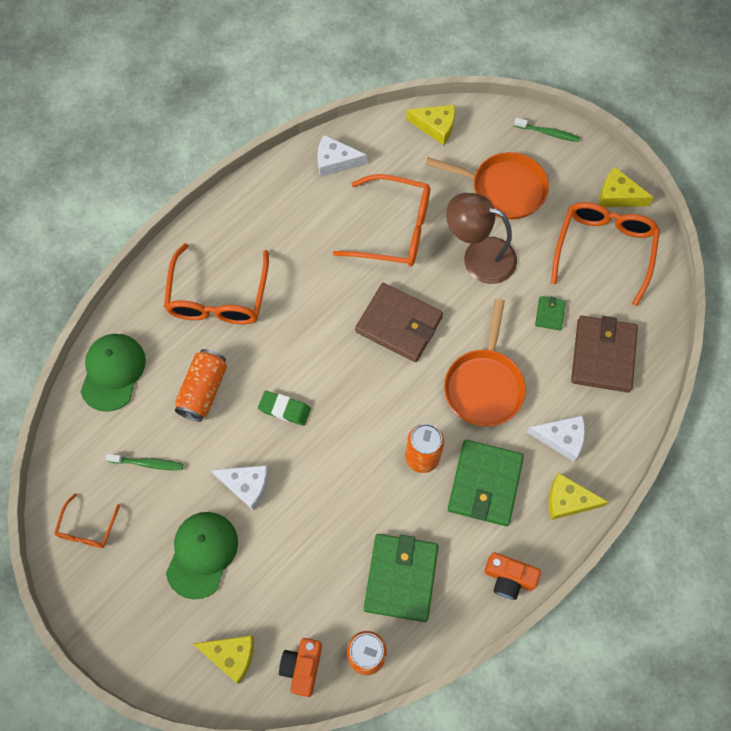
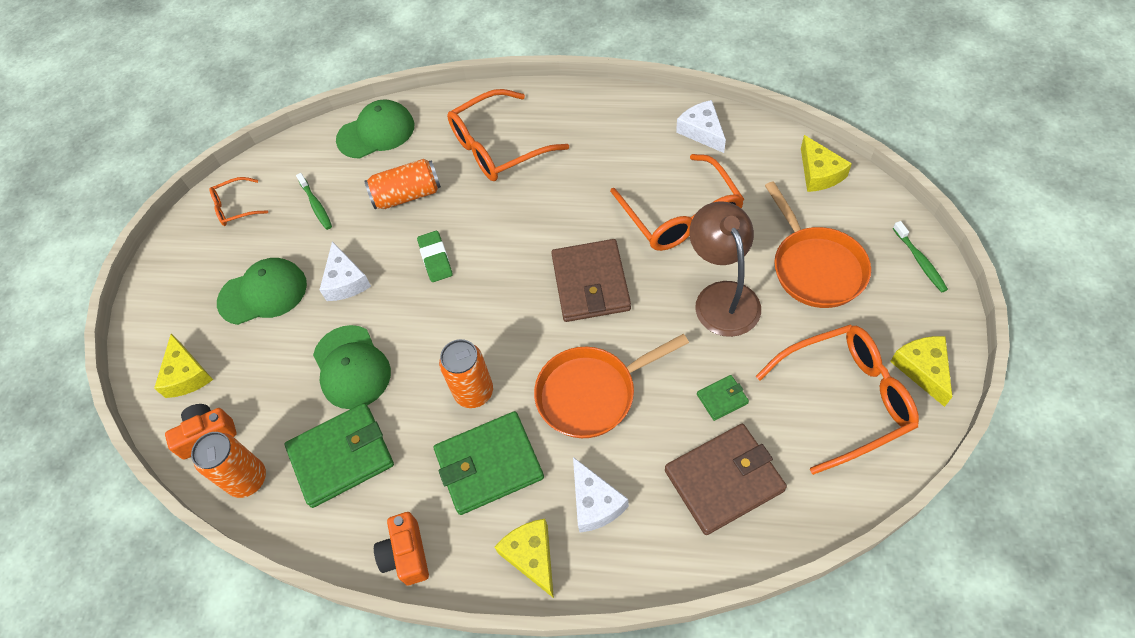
camera: 60 degrees right, 10 degrees down
(331, 527) = (351, 367): none -> green cap

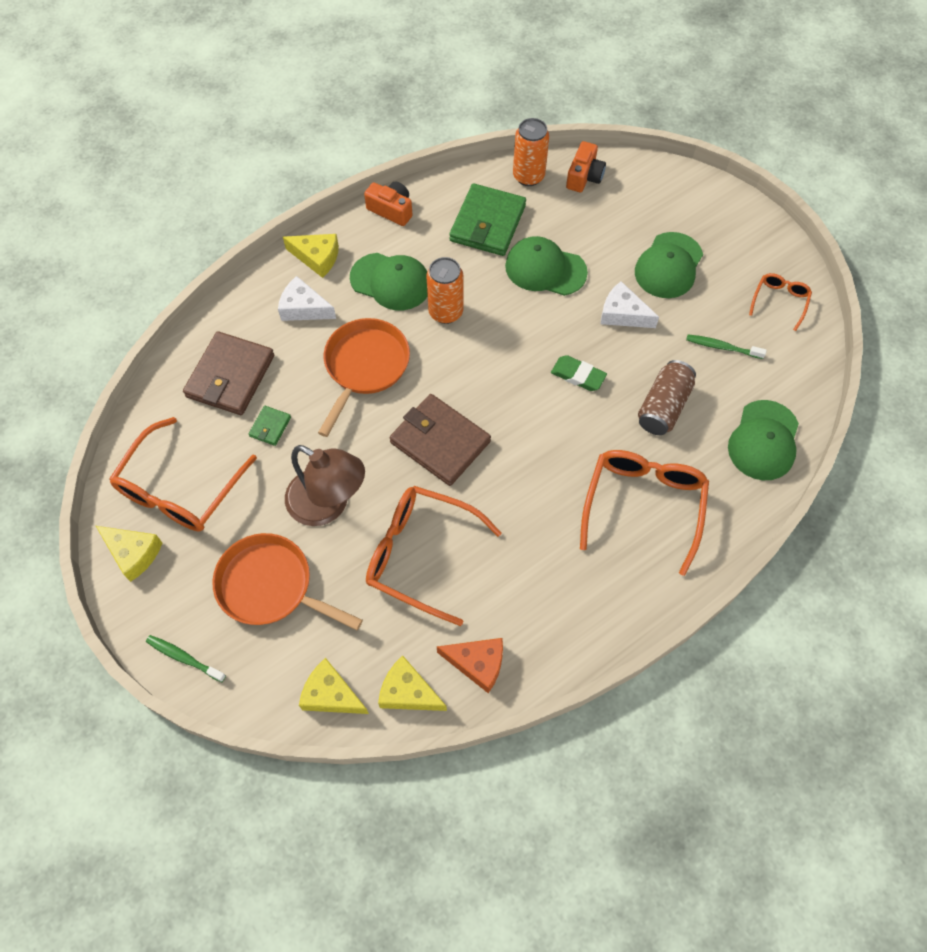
camera: 130 degrees right, 5 degrees up
(187, 375) = (645, 192): yellow cheese -> yellow cheese (408, 692)
(407, 195) = (663, 407): orange can -> brown can
(489, 465) = (391, 282): green wallet -> green cap
(702, 131) = (477, 663): white cheese -> orange cheese

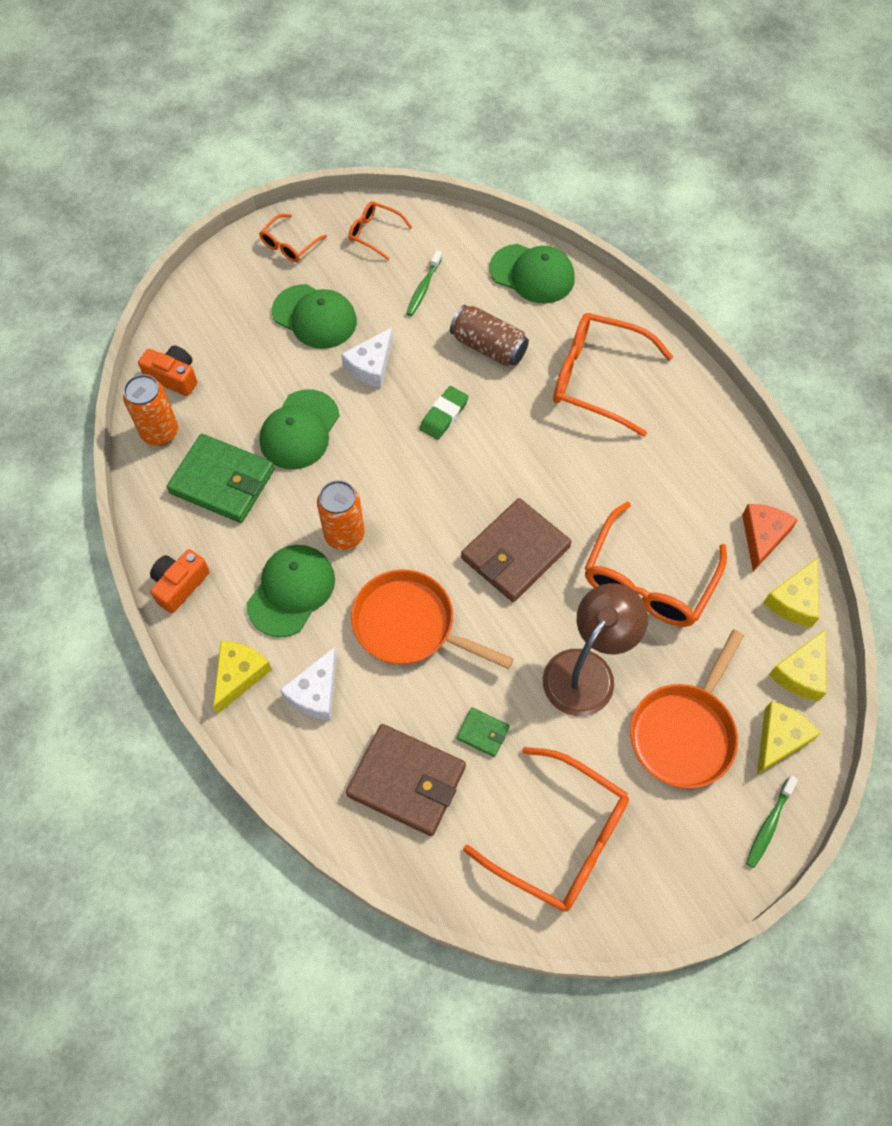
camera: 85 degrees left, 0 degrees up
(133, 553) = (644, 891): yellow cheese -> yellow cheese (779, 739)
(747, 237) = (289, 245): none -> orange glasses

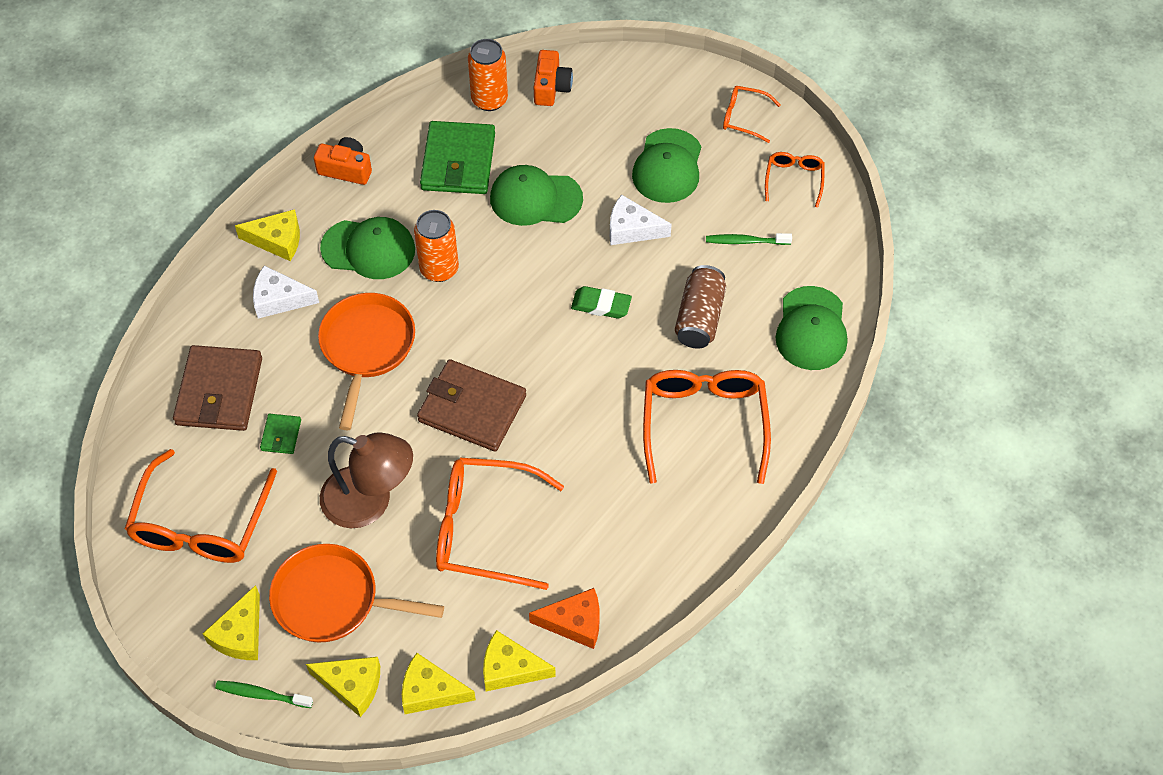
camera: 70 degrees right, 5 degrees down
(698, 829) = (240, 634): none -> yellow cheese

